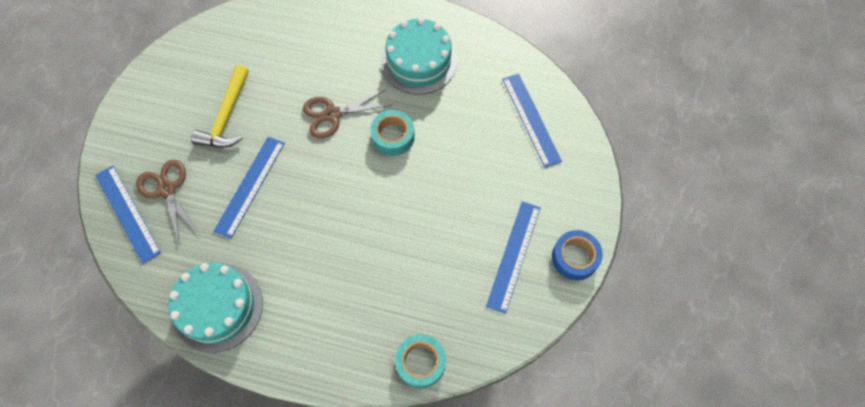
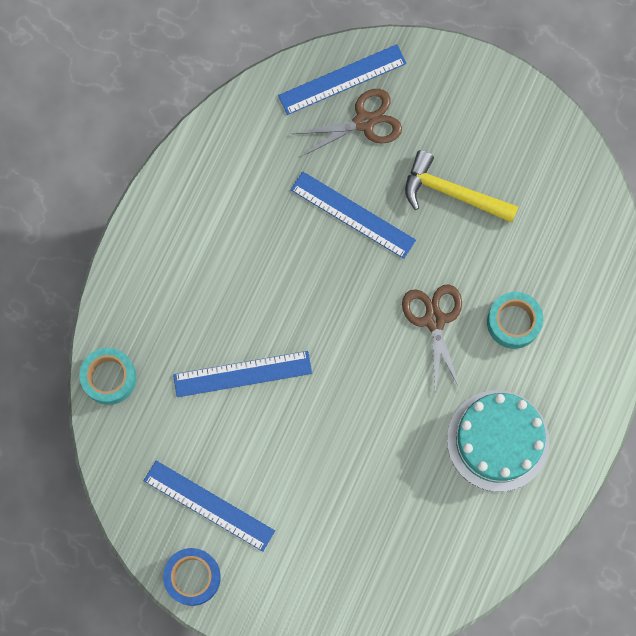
camera: 100 degrees right, 10 degrees up
(217, 307) = (213, 172): turquoise cake -> none
(393, 136) = (391, 390): turquoise tape -> turquoise tape (513, 322)
(530, 119) = (386, 569): blue ruler -> blue ruler (242, 373)

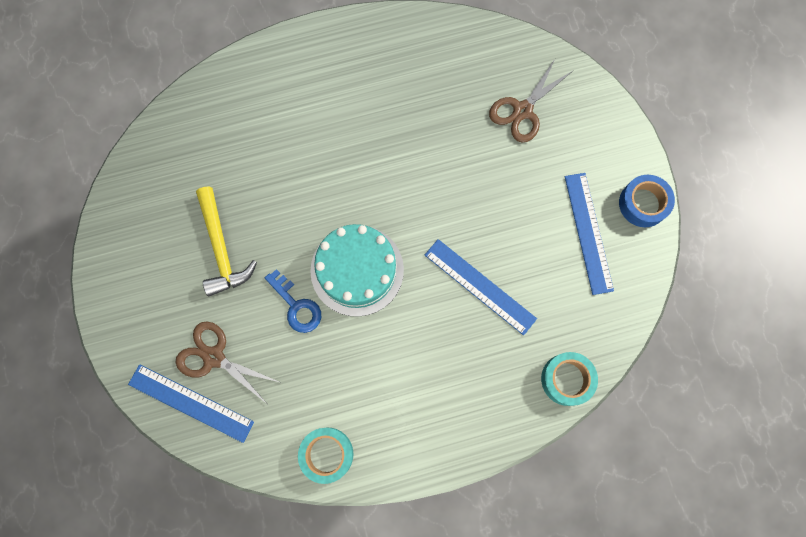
camera: 130 degrees left, 0 degrees up
(352, 215) = (296, 306): blue ruler -> blue key
(434, 320) = (329, 187): brown scissors -> brown scissors (522, 110)
(498, 440) = (378, 85): turquoise cake -> turquoise cake (357, 270)
(513, 322) = (286, 135): turquoise tape -> turquoise tape (327, 454)

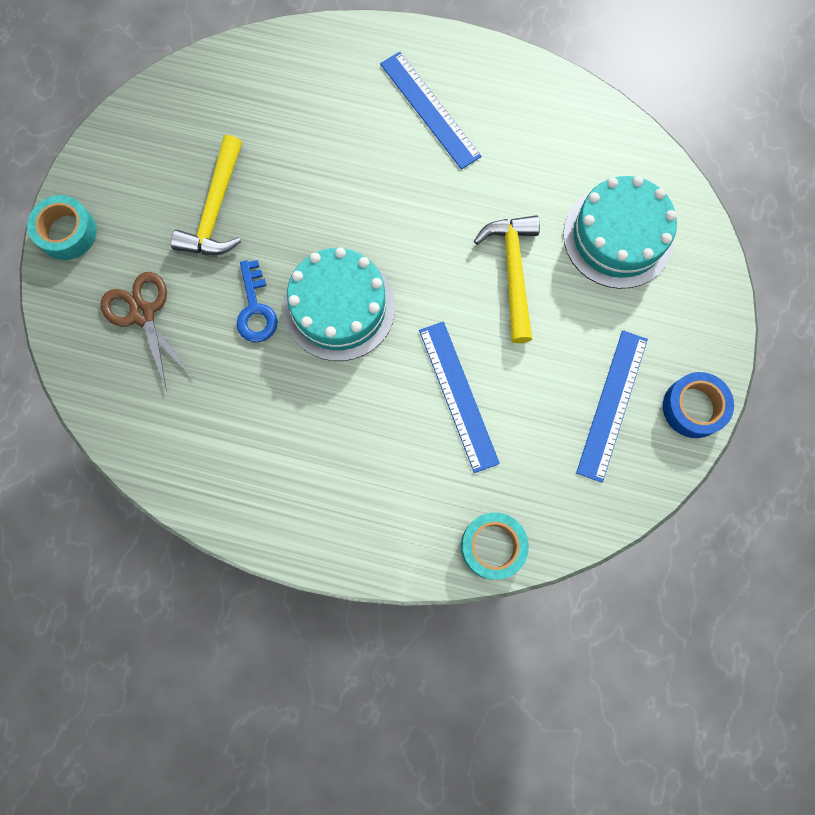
camera: 30 degrees right, 0 degrees up
(191, 402) = (93, 346): blue ruler -> blue ruler (430, 109)
(327, 454) = (195, 476): turquoise tape -> turquoise tape (67, 232)
(465, 176) = (512, 272): none -> yellow hammer
(522, 110) = (618, 237): brown scissors -> turquoise cake

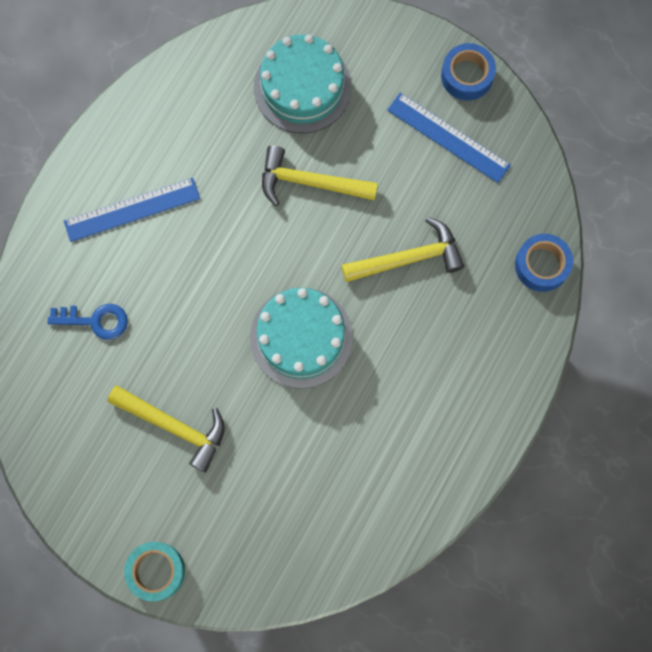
camera: 75 degrees left, 0 degrees up
(143, 314) = (259, 514): brown scissors -> none
(255, 309) = (282, 411): blue key -> blue key (95, 321)
(458, 396) = (408, 258): blue ruler -> yellow hammer
(492, 546) = (541, 265): turquoise tape -> blue tape

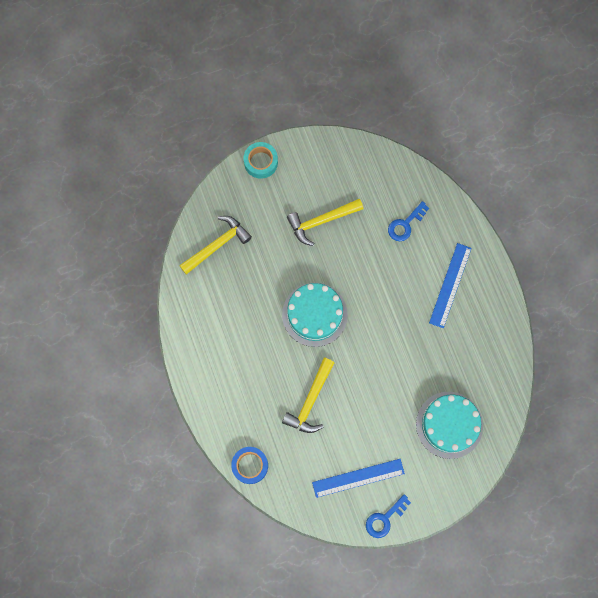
camera: 130 degrees right, 0 degrees up
(310, 182) = (392, 385): yellow hammer -> yellow hammer (217, 245)
(467, 76) = (384, 518): blue tape -> blue key

